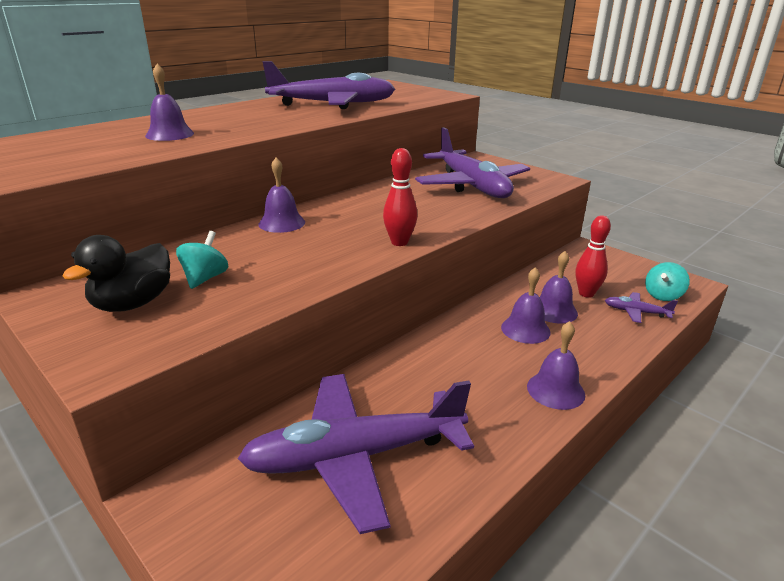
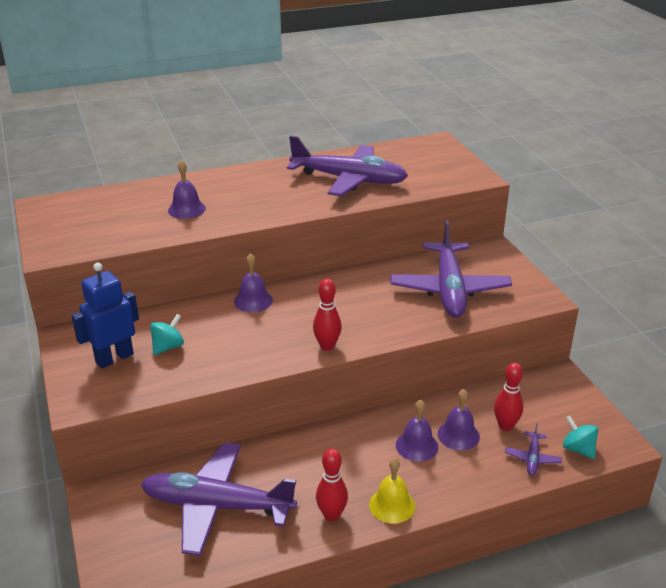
camera: 25 degrees right, 5 degrees up
(133, 303) = (114, 358): black duck -> blue robot
(502, 421) = (331, 515): none -> red bowling pin
(555, 390) = (392, 505): purple bell -> yellow bell
(636, 312) = (532, 458): purple plane -> purple plane turned 120 degrees counterclockwise
(663, 295) = (578, 449): turquoise spinning top -> turquoise spinning top turned 75 degrees clockwise

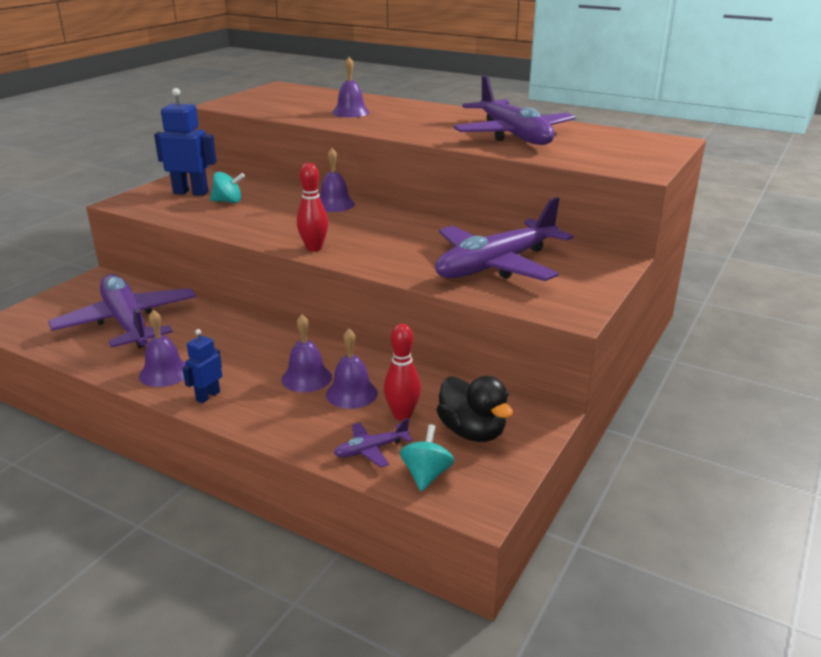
camera: 50 degrees right, 5 degrees down
(331, 515) = (164, 373): red bowling pin -> purple bell
(392, 505) = (208, 396): yellow bell -> blue robot
(550, 408) = (472, 432): none -> black duck

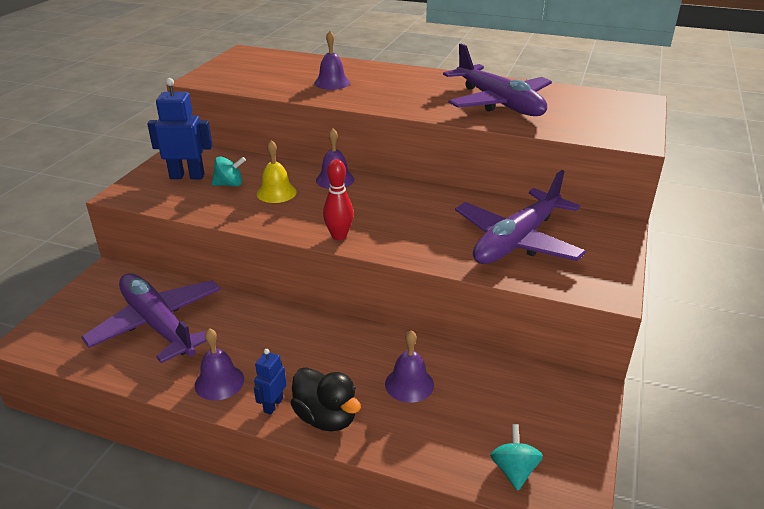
camera: 10 degrees left, 5 degrees up
(270, 211) = (276, 193): none -> yellow bell
(306, 378) = (360, 371): purple bell -> none
(371, 450) = (452, 448): purple plane -> none
(402, 415) = (465, 403): red bowling pin -> none
(472, 432) = (535, 414): black duck -> black duck (326, 417)

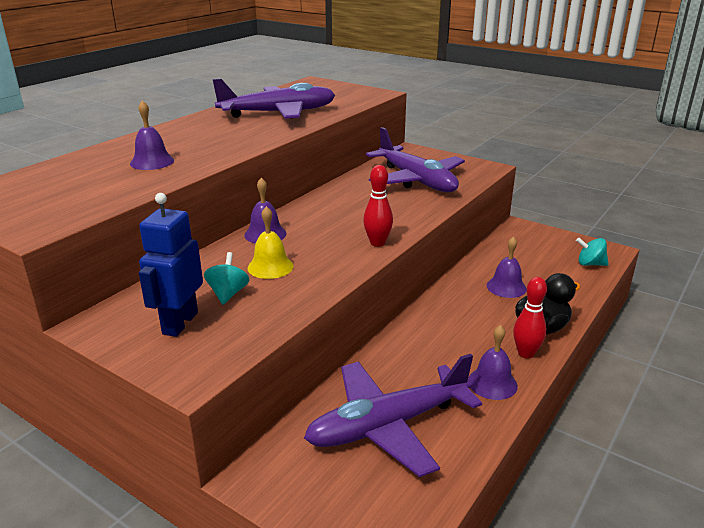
camera: 75 degrees left, 5 degrees down
(273, 405) = (526, 353): blue robot -> red bowling pin

